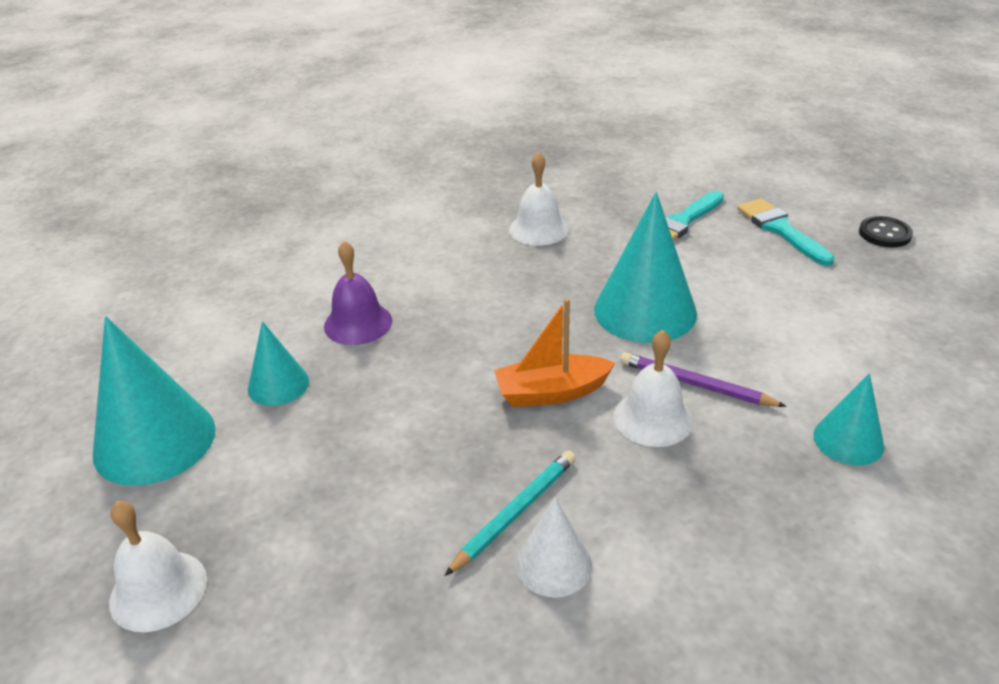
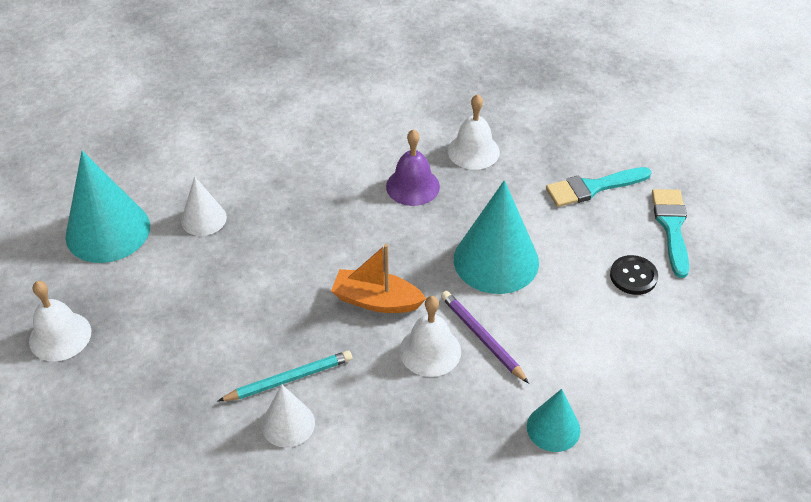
camera: 25 degrees right, 10 degrees up
(278, 385) = (203, 219): turquoise cone -> white cone
(358, 323) = (284, 188): purple bell -> purple bell (412, 186)
(884, 234) = (759, 266): black button -> black button (633, 276)

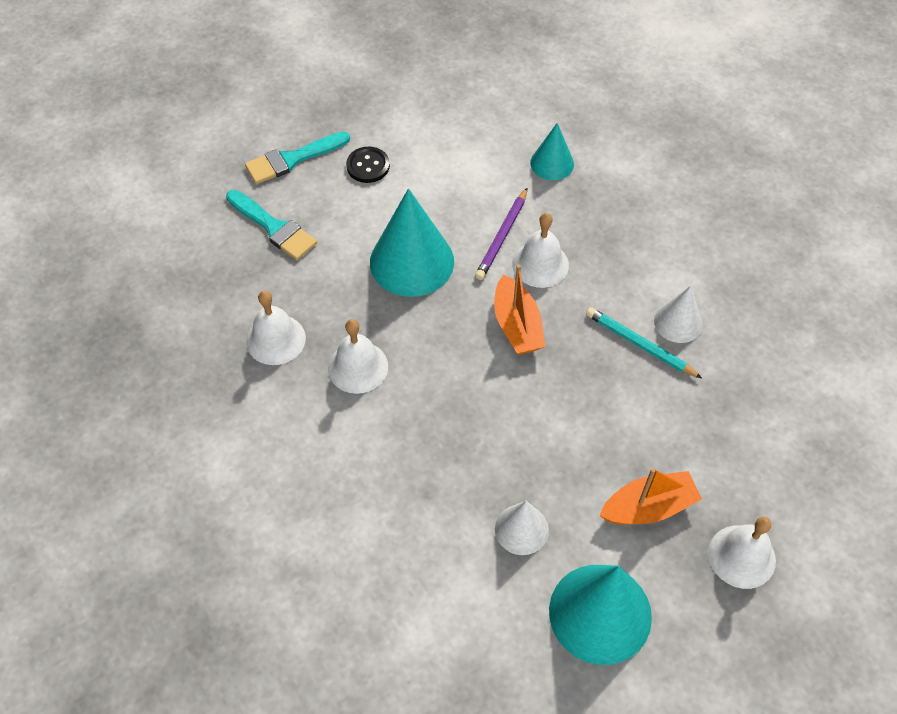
camera: 120 degrees left, 10 degrees up
(149, 300) = (648, 507): none -> orange boat
(412, 186) = (358, 367): purple bell -> white bell

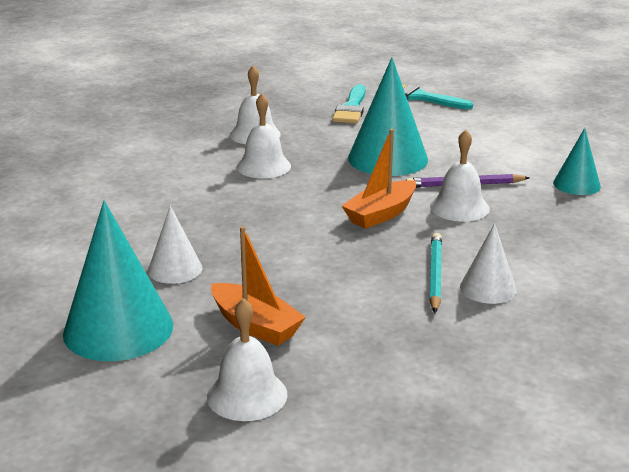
camera: 60 degrees right, 30 degrees down
(368, 166) = (455, 121): black button -> none

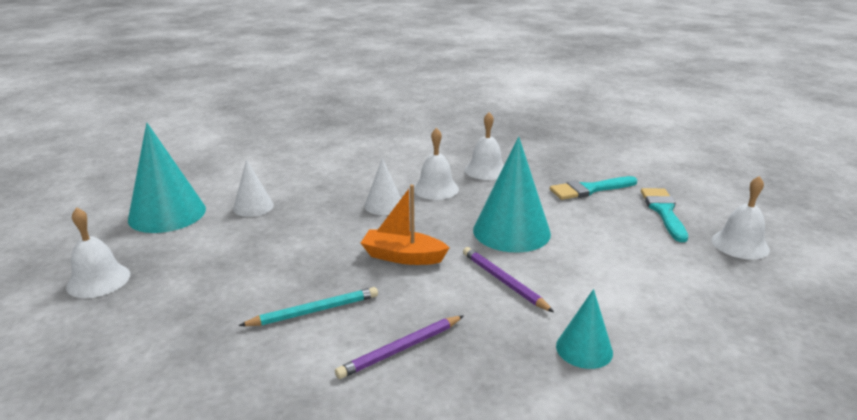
camera: 60 degrees right, 0 degrees up
(255, 325) = (191, 256): orange boat -> none
(459, 207) = (454, 290): white bell -> white bell (740, 244)
(488, 288) = (308, 345): white cone -> white cone (384, 205)
(525, 250) = (400, 349): none -> purple pencil

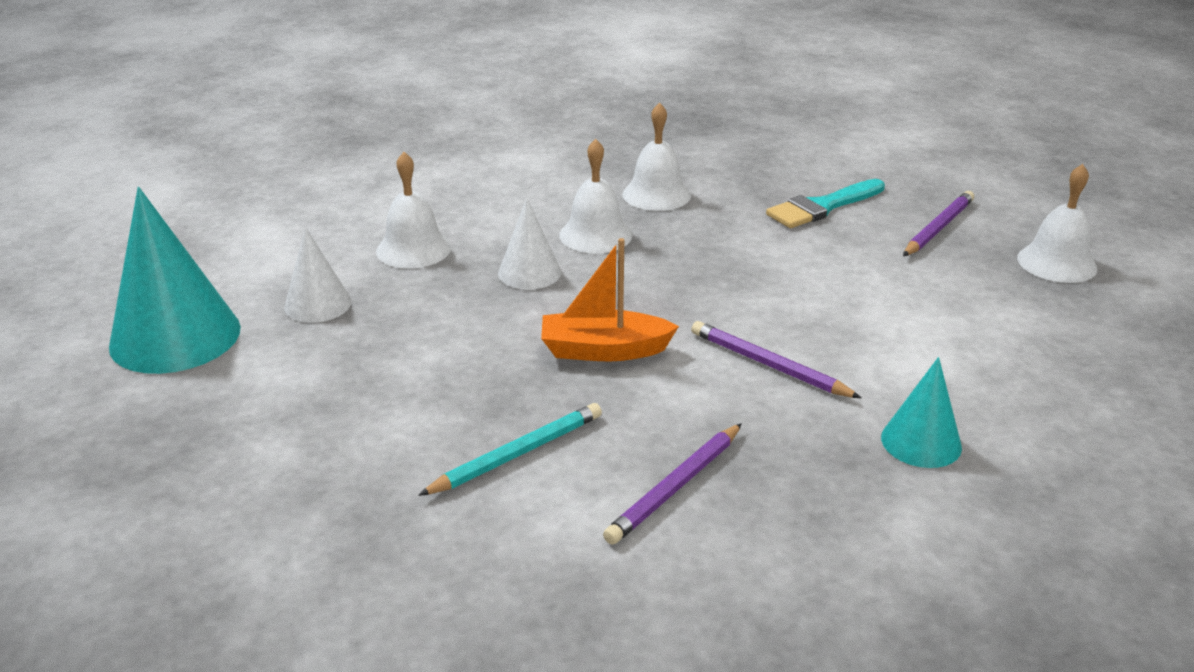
camera: 15 degrees left, 5 degrees up
(98, 280) = (131, 465): white bell -> white bell (413, 249)
(511, 231) = (742, 288): turquoise cone -> none
(664, 211) = (939, 228): turquoise brush -> purple pencil

